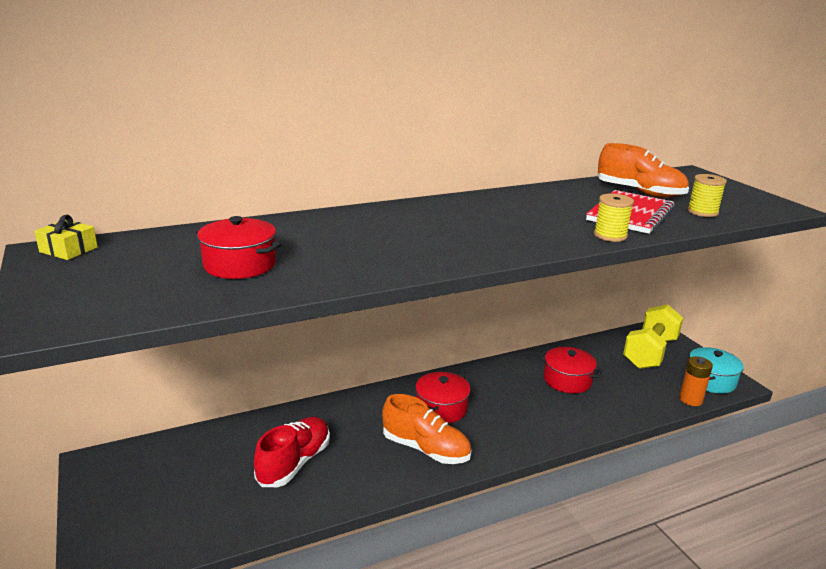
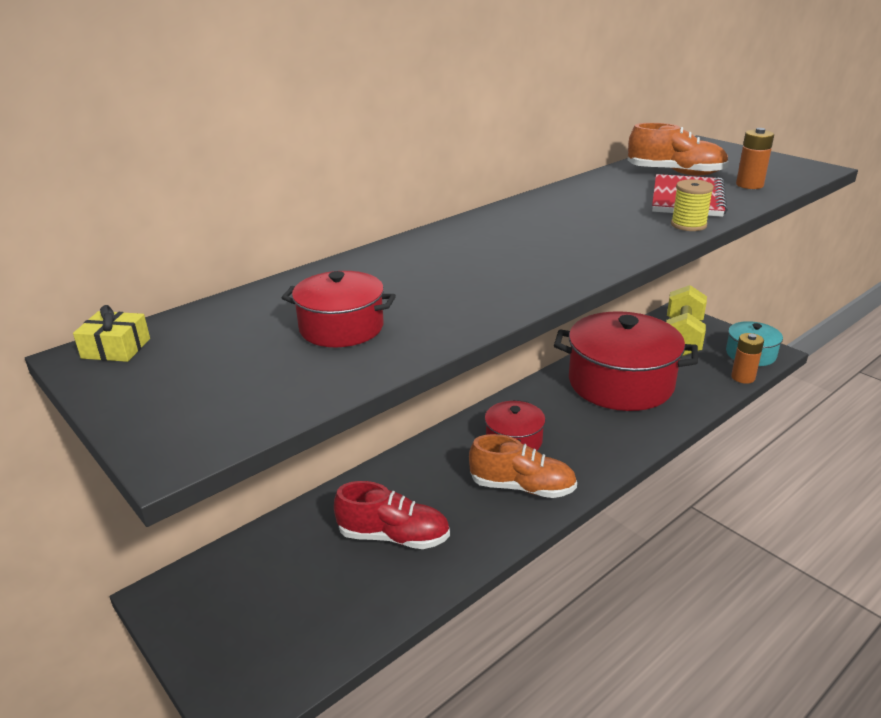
camera: 15 degrees left, 5 degrees up
(294, 463) = (394, 536): red shoe -> red shoe turned 90 degrees clockwise
(567, 380) = (620, 383): red pot -> red pot, size x2.05
(702, 212) = (749, 185): yellow spool -> orange battery

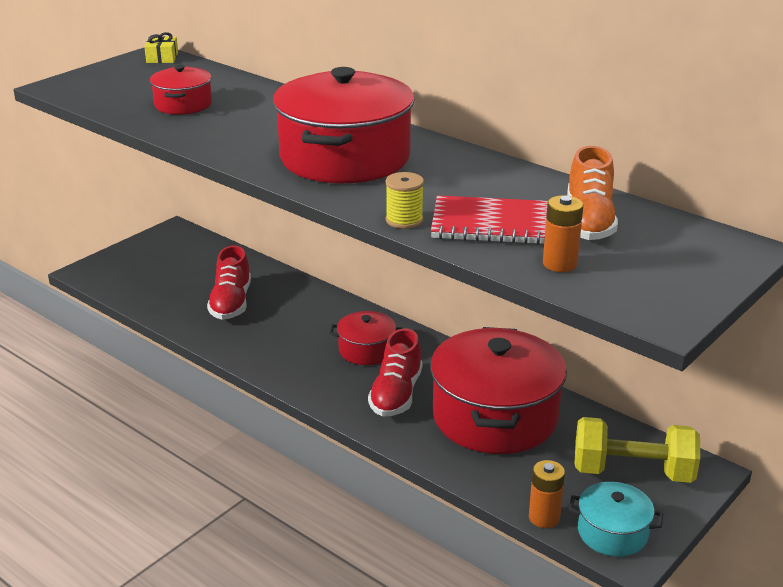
camera: 80 degrees right, 0 degrees up
(522, 487) = (297, 357): orange shoe -> none
(545, 242) = (345, 158): none -> red pot
(590, 429) = (396, 394): none -> red shoe

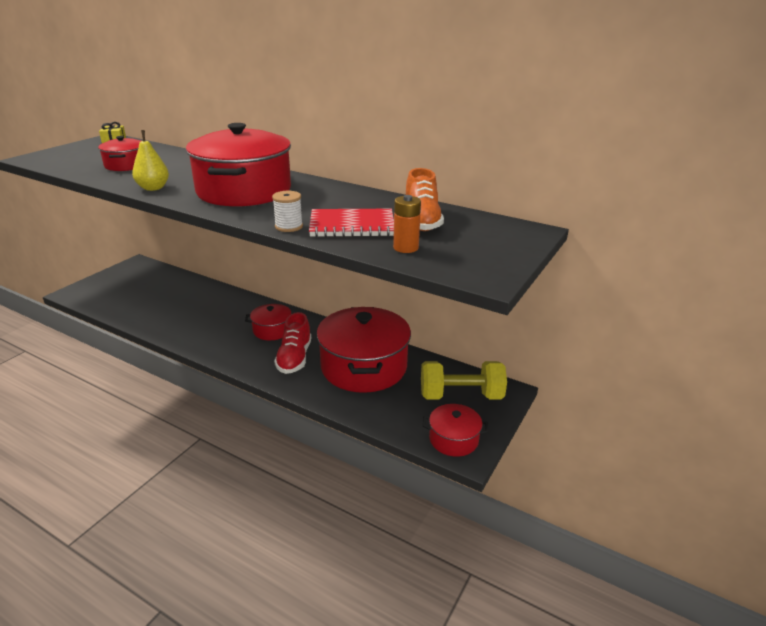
camera: 10 degrees left, 0 degrees up
(223, 146) = (153, 188): none -> yellow pear
(231, 303) = (176, 306): red shoe -> none
(404, 220) = (289, 227): yellow spool -> white spool
(544, 517) = (405, 434): orange battery -> none
(612, 533) = (453, 439): turquoise pot -> red pot

